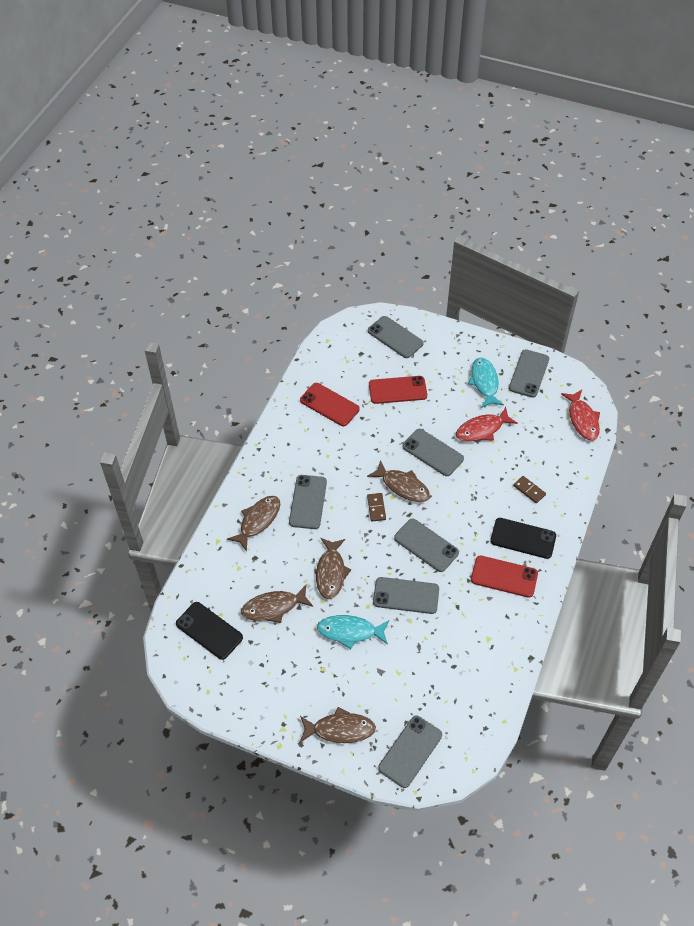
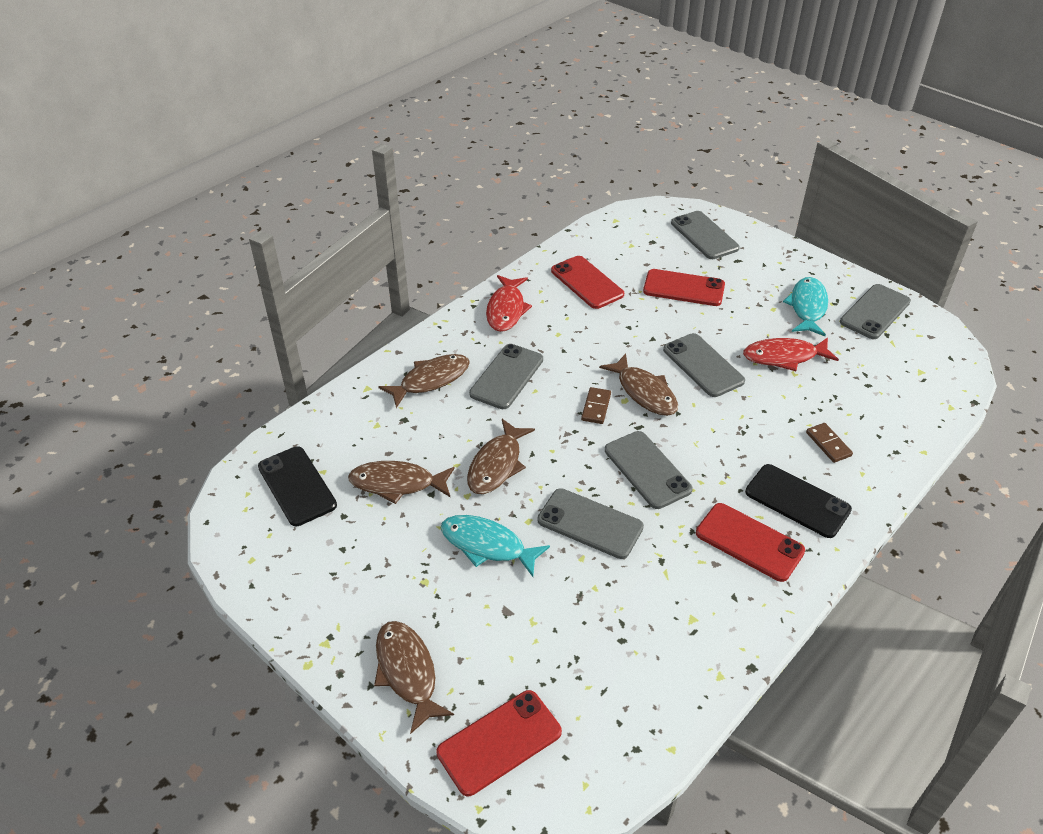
camera: 20 degrees right, 10 degrees down
(340, 729) = (407, 672): brown fish -> brown fish turned 135 degrees counterclockwise
(410, 751) = (499, 742): grey phone -> red phone
(582, 419) = (939, 381): red fish -> red fish (506, 309)

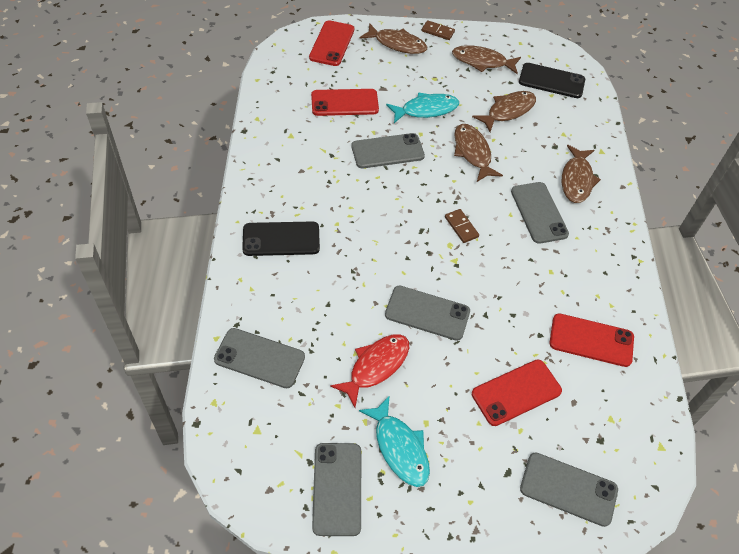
camera: 135 degrees right, 10 degrees up
(506, 309) = (609, 268): red fish -> none
(644, 392) = (444, 260): brown fish -> brown fish (482, 62)
(647, 470) = (388, 203): grey phone -> grey phone (259, 358)
(749, 542) = (291, 194): red phone -> red phone (344, 103)
(828, 444) = (288, 298): brown domino -> brown domino (438, 31)

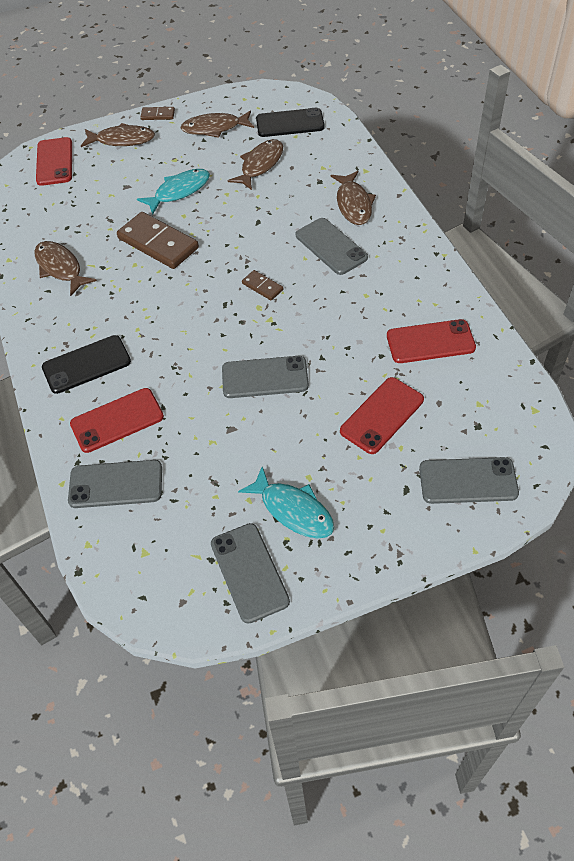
camera: 15 degrees left, 0 degrees up
(344, 103) = (93, 213): red phone -> red phone (117, 420)
(376, 366) = (236, 446): red fish -> none
(387, 151) = (158, 243): grey phone -> brown domino
(472, 152) = (243, 215): brown fish -> brown fish (60, 268)

